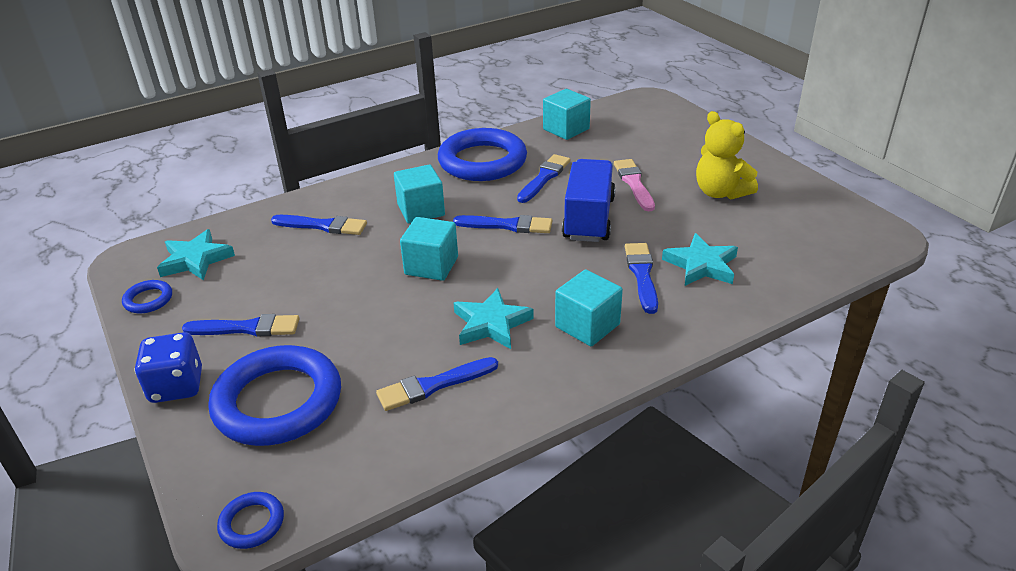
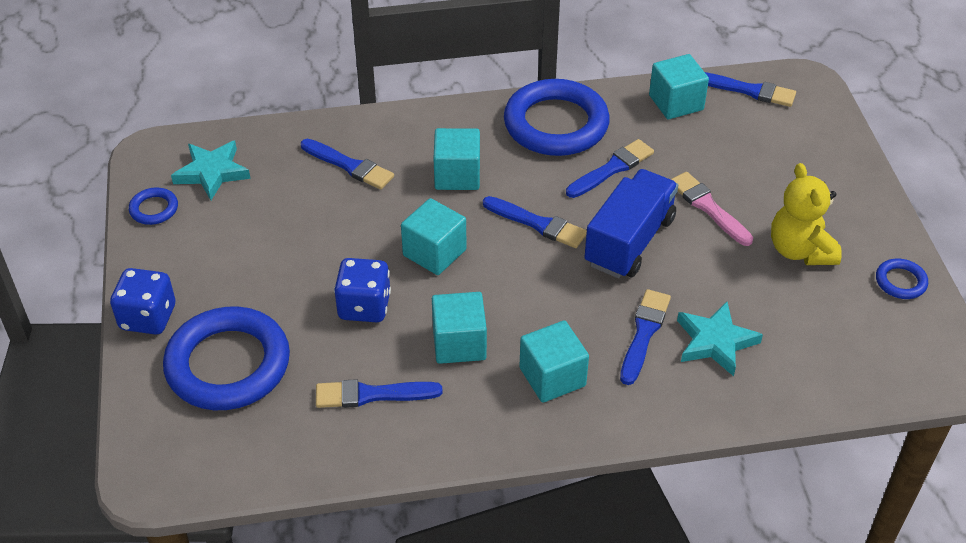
camera: 20 degrees right, 10 degrees up
(247, 328) = (230, 272): blue brush -> blue brush (749, 90)
(252, 523) = (163, 478): blue ring -> blue ring (900, 282)
(389, 320) = (364, 306): none -> blue dice
(491, 324) = (459, 343): turquoise star -> turquoise cube
(634, 183) = (708, 207): pink brush -> pink brush turned 45 degrees counterclockwise

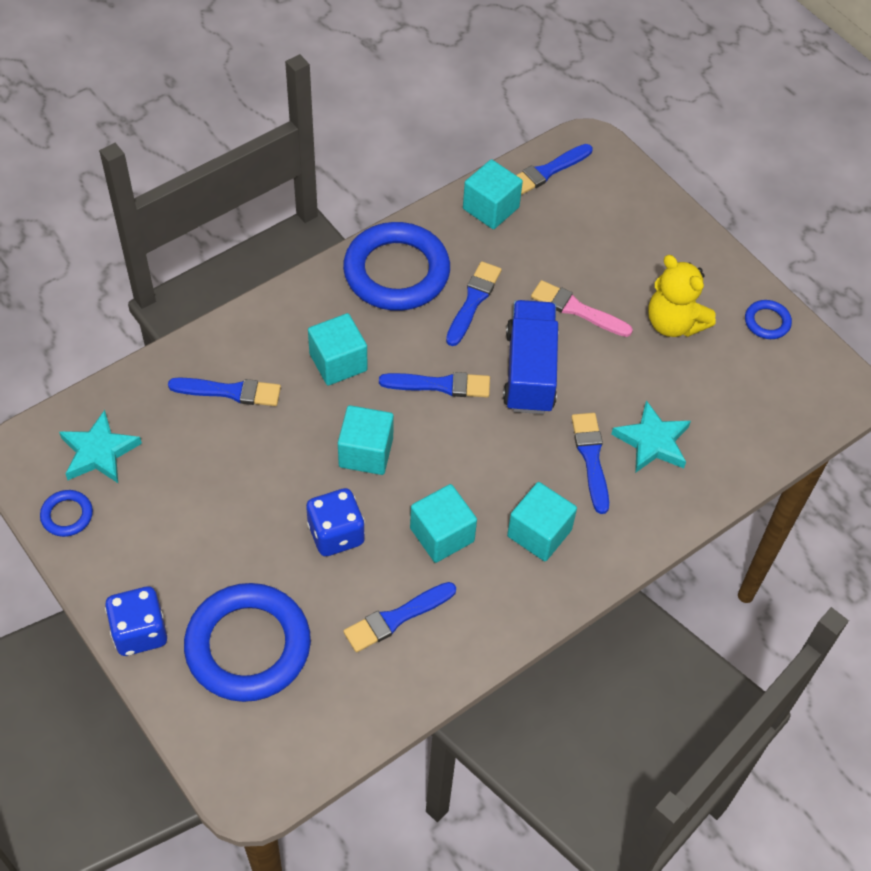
camera: 30 degrees left, 10 degrees up
(749, 90) = (547, 171): blue brush -> blue brush turned 150 degrees clockwise

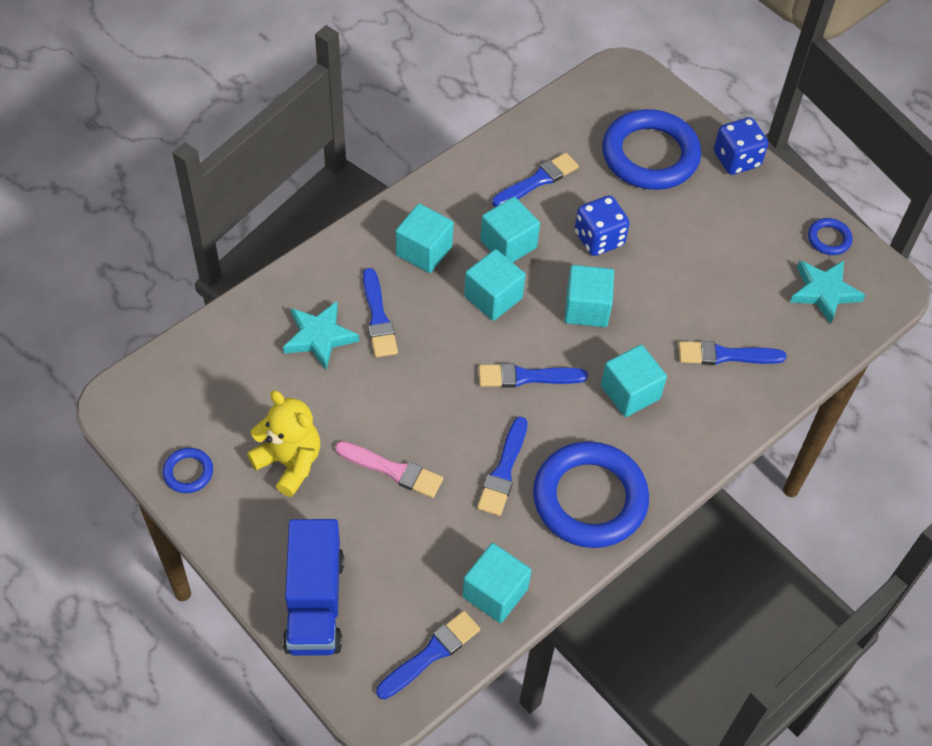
camera: 175 degrees right, 0 degrees up
(466, 472) = (493, 297): none -> turquoise cube
(529, 371) = (440, 398): blue truck -> blue truck (314, 603)

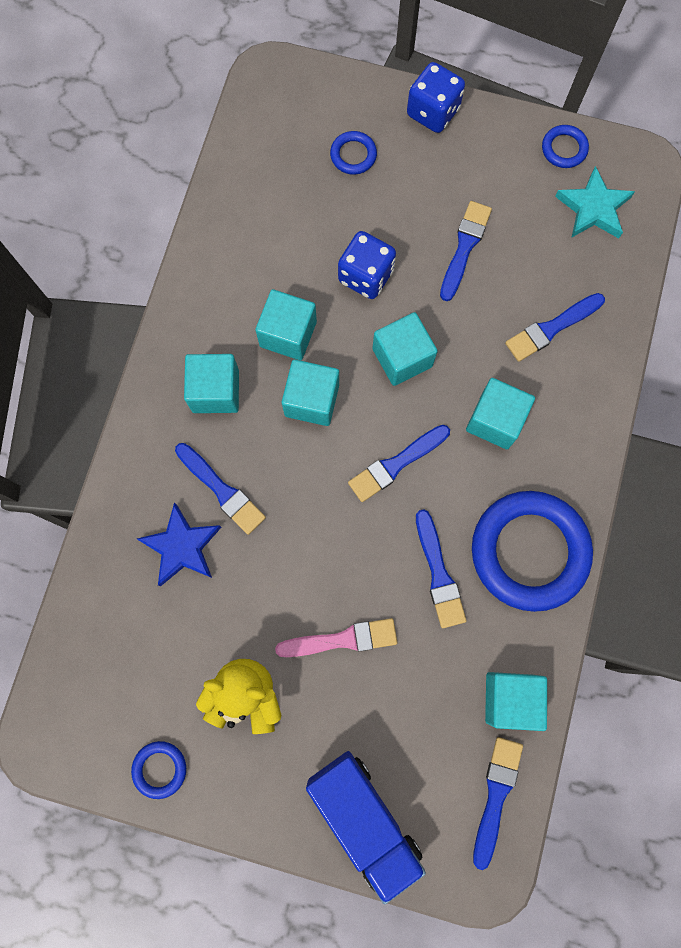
camera: 30 degrees left, 20 degrees up
(319, 337) = (182, 547): turquoise star -> blue star
(537, 181) = (269, 247): blue brush -> blue brush (464, 247)
(650, 155) = (353, 155): blue ring -> blue ring, size x0.43

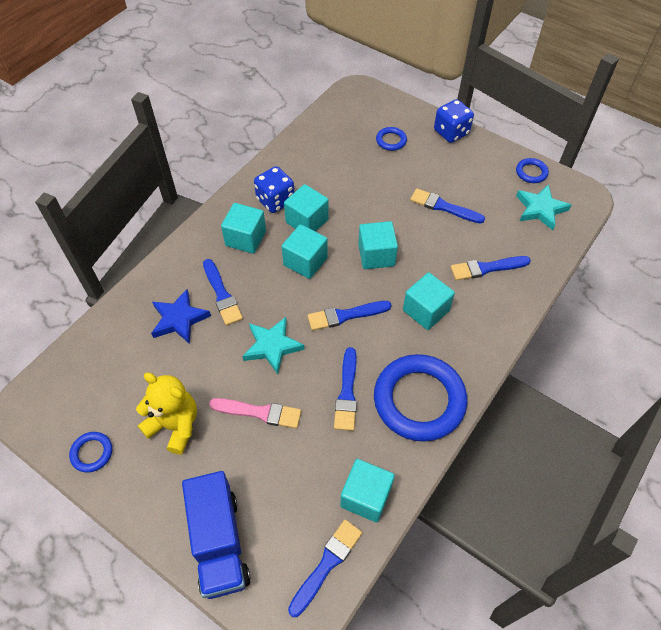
camera: 20 degrees right, 20 degrees down
(320, 542) = (272, 346): none -> turquoise star
(365, 276) = (371, 204): blue dice -> blue dice (275, 200)
(464, 247) = (443, 207): blue brush -> blue brush turned 105 degrees counterclockwise

